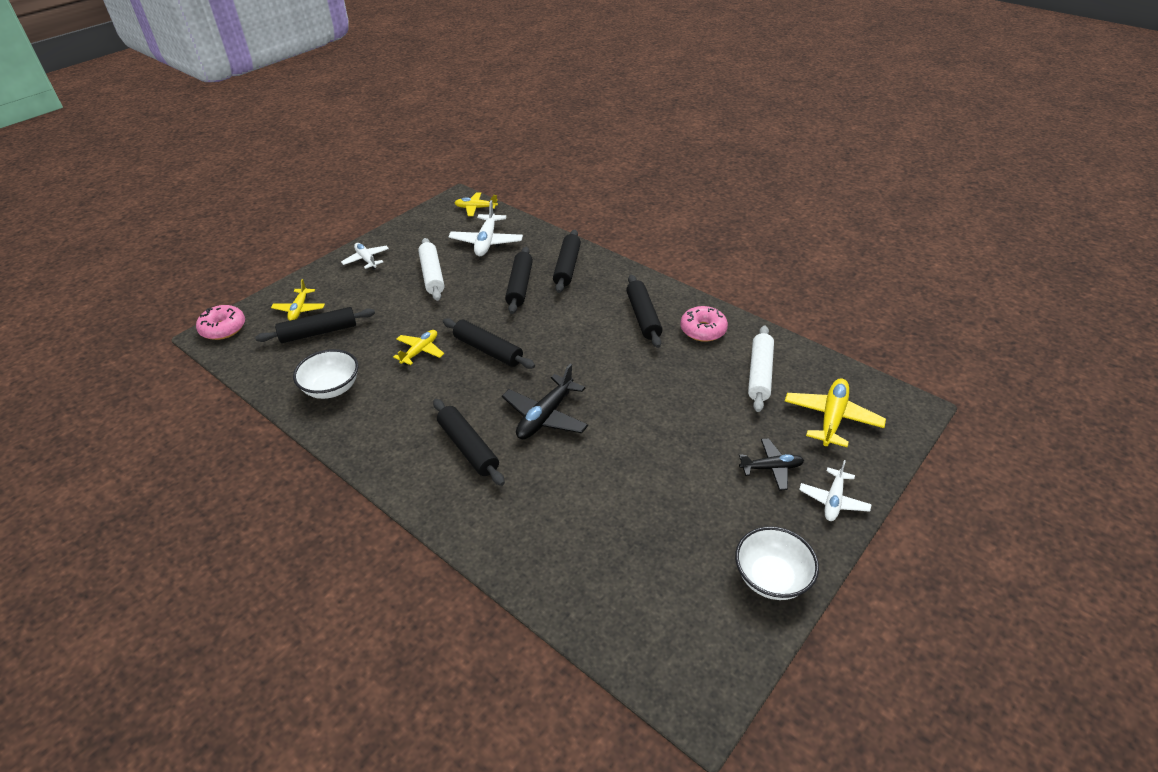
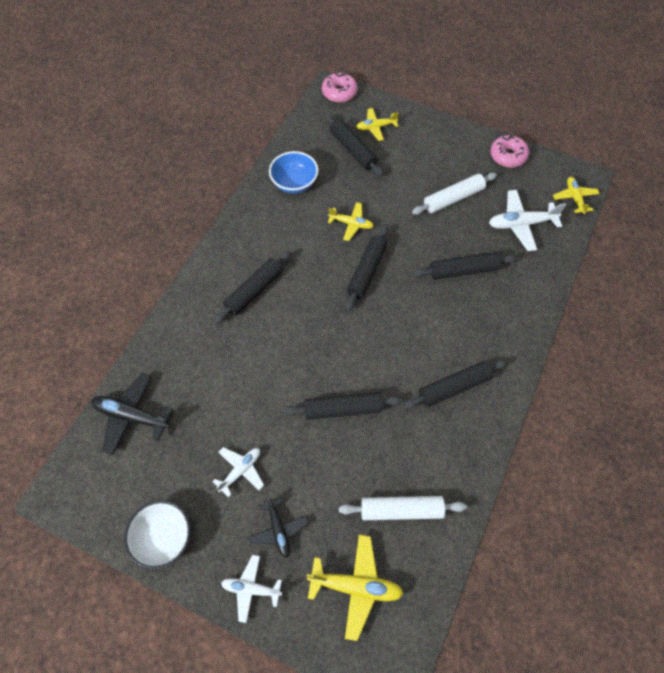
camera: 75 degrees right, 20 degrees up
(332, 388) = (294, 183): white bowl -> blue bowl
(366, 260) = (456, 144): white plane -> white plane (241, 470)
(545, 416) = (299, 335): black plane -> black plane (132, 416)
(567, 267) = (508, 303): black rolling pin -> black rolling pin (342, 409)
(703, 330) = (452, 447): pink donut -> pink donut (508, 156)

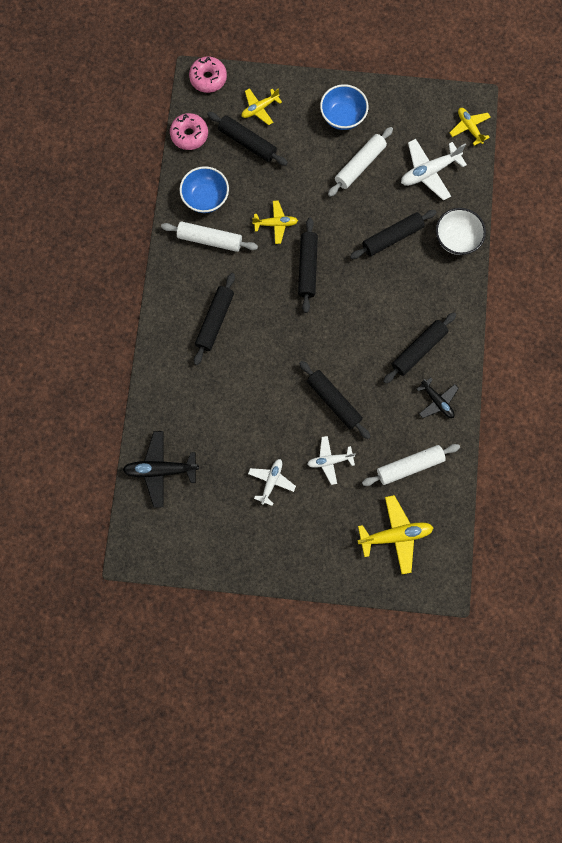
camera: 20 degrees left, 15 degrees up
(163, 537) = (233, 554): white bowl -> white bowl (456, 239)
(251, 588) = (317, 565): white plane -> white plane (330, 460)
(278, 530) = (320, 515): black plane -> black plane (437, 401)
(282, 218) = (210, 240): none -> white rolling pin
(342, 409) = (333, 401): black rolling pin -> black rolling pin turned 75 degrees clockwise
(451, 154) = (342, 117): none -> blue bowl
(508, 156) = (395, 101): pink donut -> pink donut (189, 135)

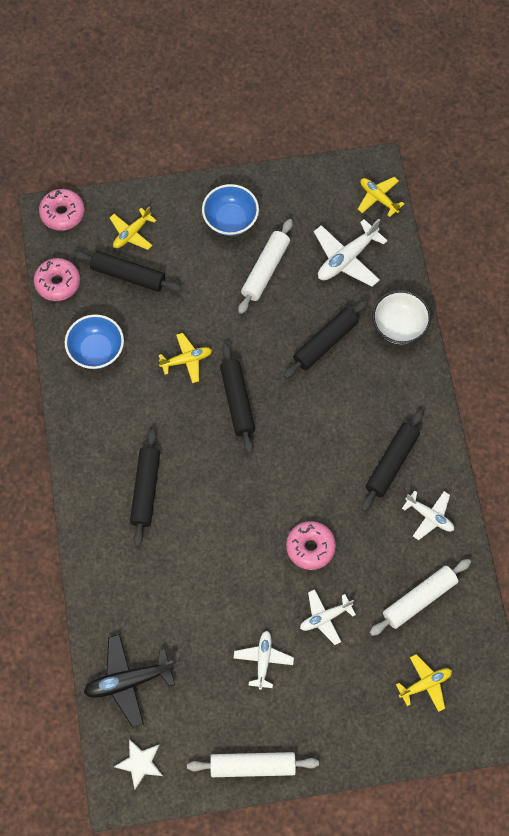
camera: 15 degrees left, 10 degrees down
(153, 536) = (140, 763): none -> white star
(210, 240) = (114, 397): white rolling pin -> white rolling pin (253, 766)
(333, 401) = (310, 547): black rolling pin -> pink donut
(395, 535) = (425, 684): yellow plane -> yellow plane, size x0.64
(437, 401) = (429, 516): black plane -> white plane

